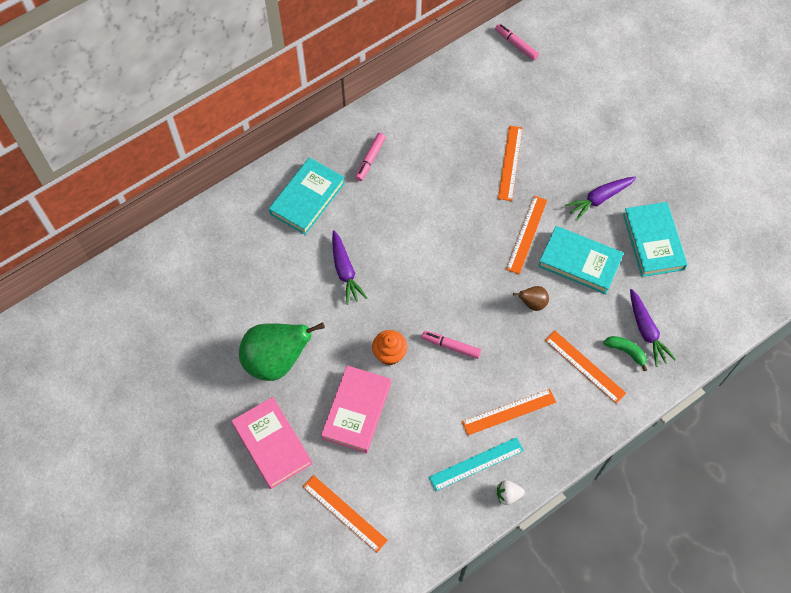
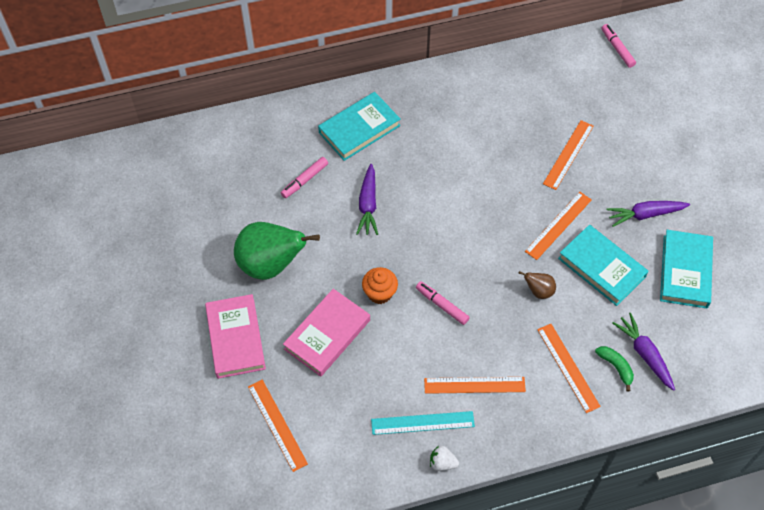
camera: 20 degrees right, 5 degrees down
(370, 159) = (433, 111): pink marker -> pink marker (304, 180)
(646, 331) = (644, 354): purple carrot -> purple carrot turned 150 degrees clockwise

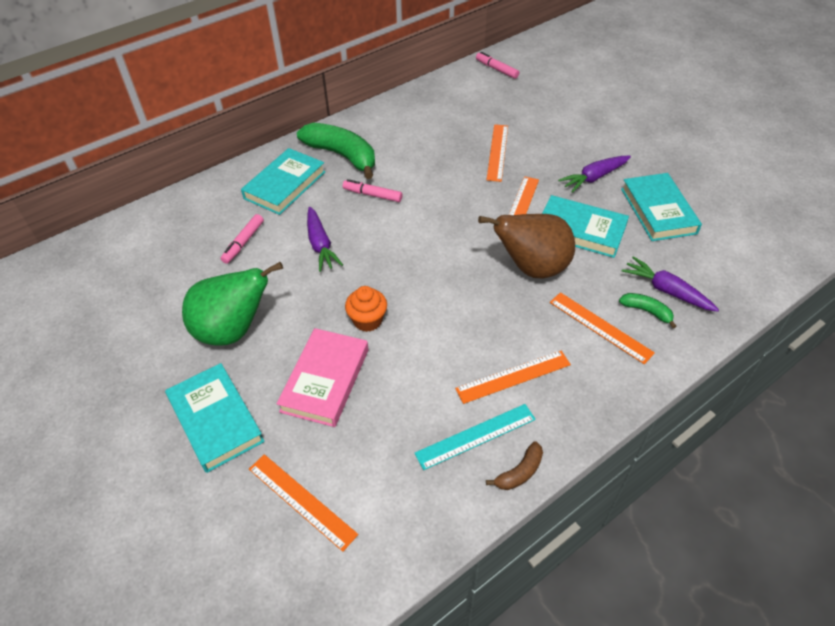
camera: 20 degrees left, 10 degrees down
(236, 338) = (216, 420): pink book -> turquoise book
(422, 111) = (342, 156): none -> green banana
(442, 305) = (440, 311): pink marker -> pink marker (372, 195)
(442, 463) = (519, 472): white strawberry -> brown banana
(538, 291) = (532, 268): brown pear -> brown pear, size x2.25

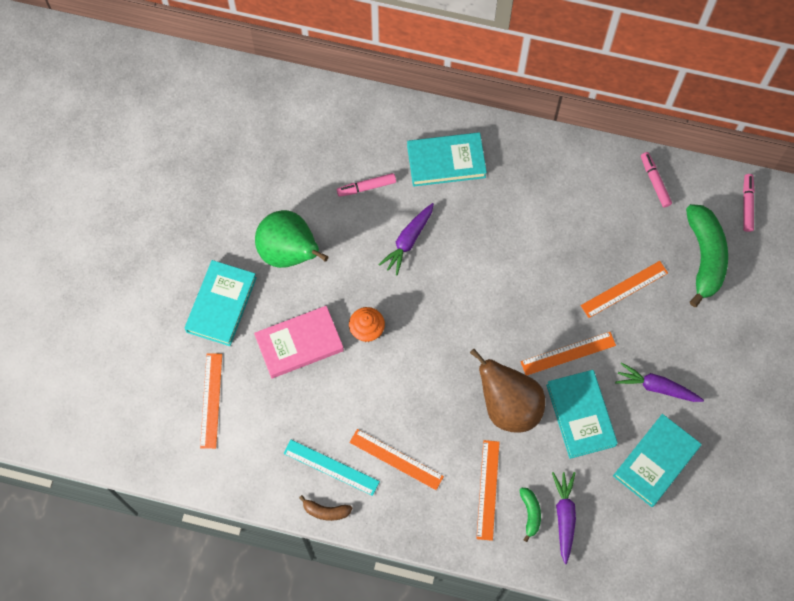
camera: 50 degrees right, 20 degrees up
(342, 156) = (515, 174): green banana -> green banana (704, 257)
(372, 195) = (490, 234): pink marker -> pink marker (654, 182)

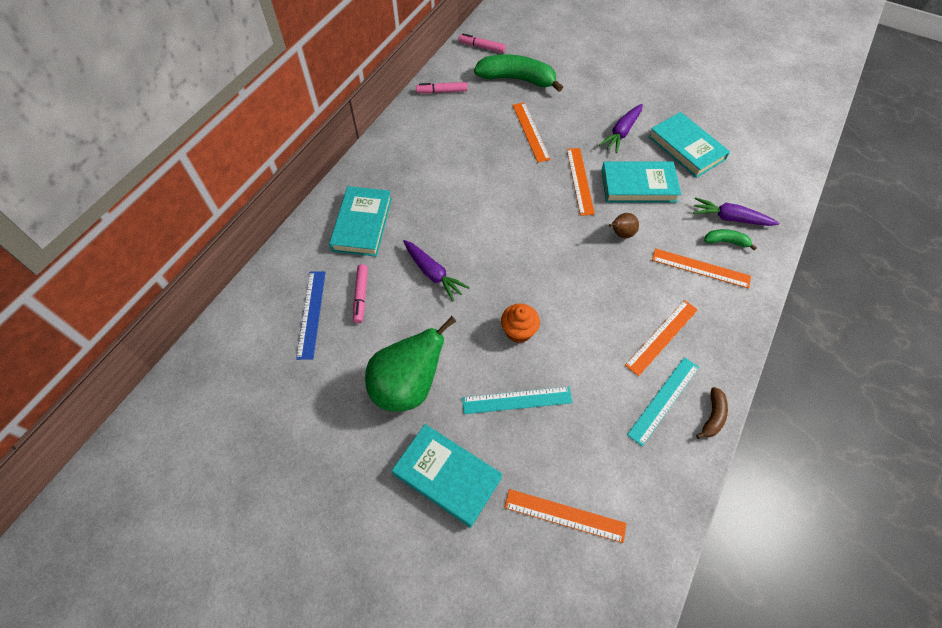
camera: 75 degrees left, 10 degrees down
(299, 343) = (517, 400): pink book -> turquoise ruler
(337, 153) = (311, 314): none -> blue ruler
(508, 406) = (621, 234): brown pear -> brown pear, size x0.45

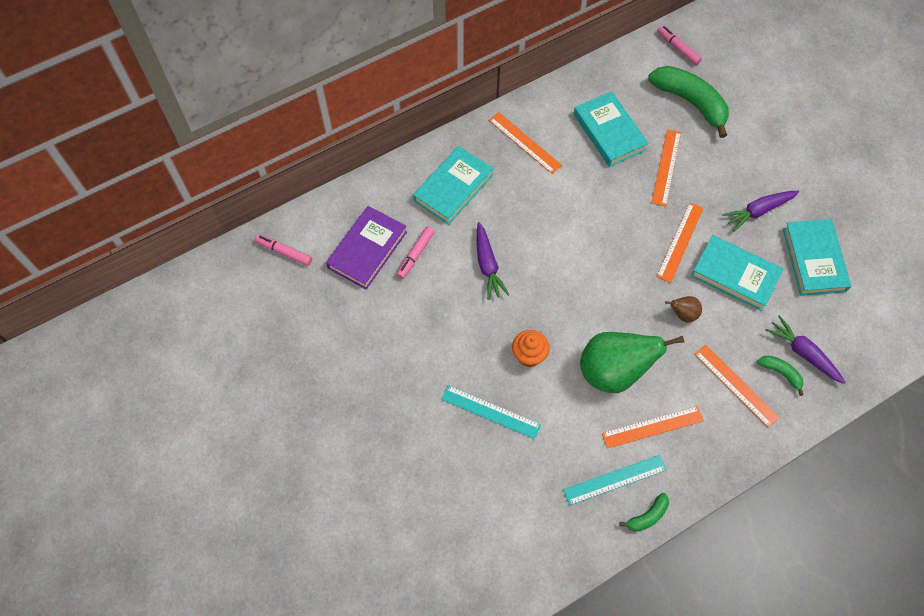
camera: 30 degrees right, 5 degrees up
(311, 314) = (367, 250): blue ruler -> purple book
(408, 386) = (410, 352): green pear -> green pear (613, 372)
(442, 91) = (606, 82): pink marker -> pink marker (284, 252)
(447, 476) = (399, 440): turquoise book -> turquoise book (609, 132)
(564, 515) = (471, 520): orange ruler -> orange ruler (525, 142)
(712, 416) = (647, 516): brown banana -> green banana

